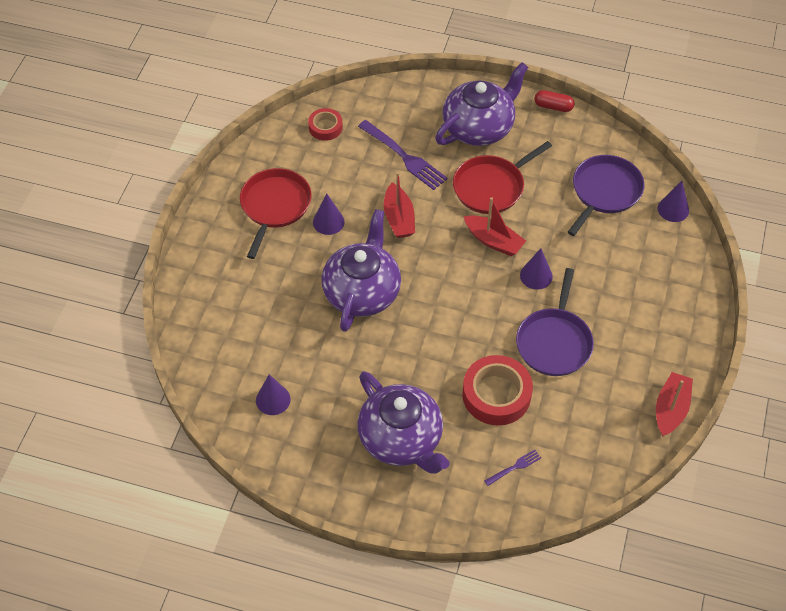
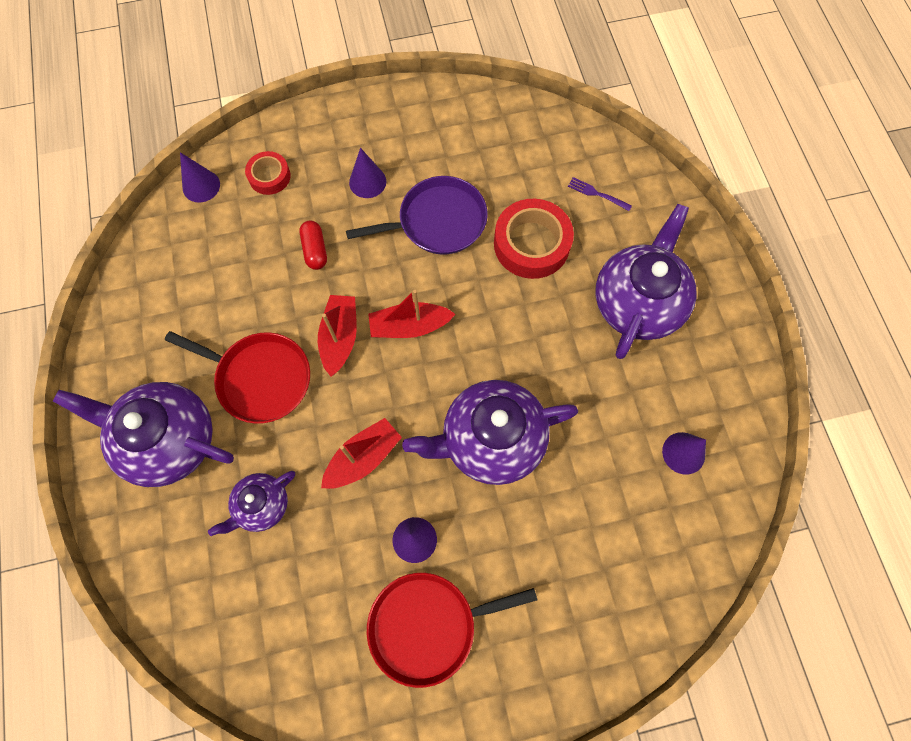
camera: 120 degrees left, 15 degrees up
(325, 127) = (259, 642): red tape -> red tape (269, 176)
(404, 157) = (261, 505): purple fork -> purple teapot
(536, 276) = (364, 274): purple cone -> purple cone (367, 182)
(553, 106) = (93, 370): red capsule -> red capsule (315, 250)
(604, 192) = (208, 259): purple pan -> none
(671, 409) = (452, 100): red boat -> red boat (409, 326)

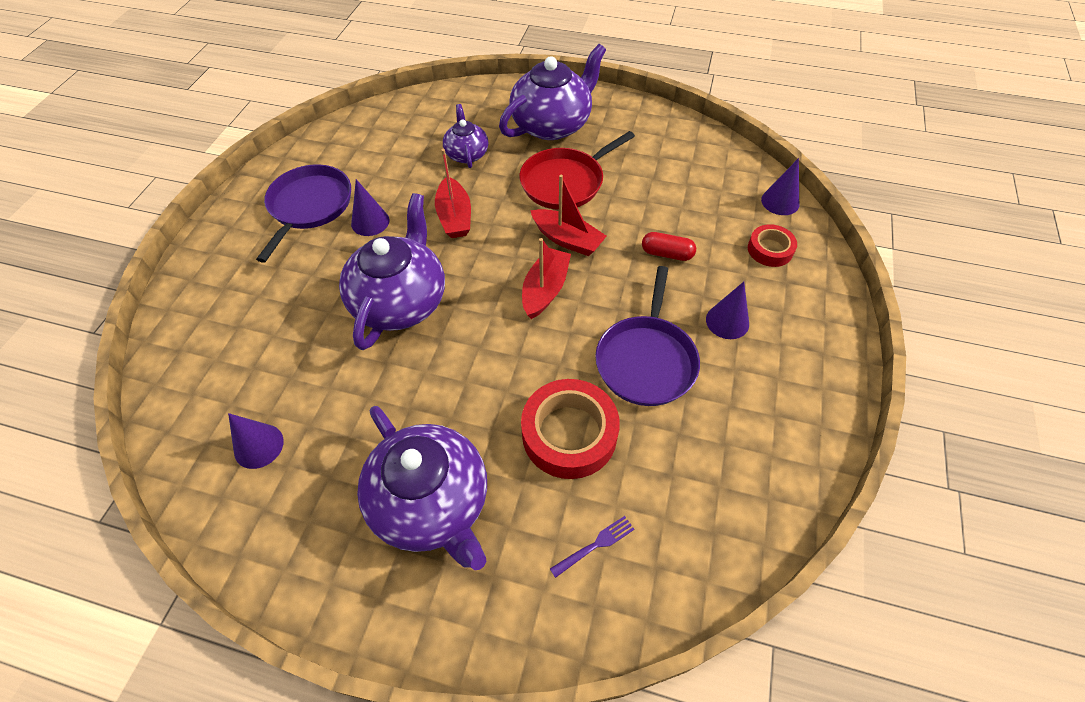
camera: 120 degrees right, 15 degrees down
(428, 625) = (309, 206): red pan -> purple pan

